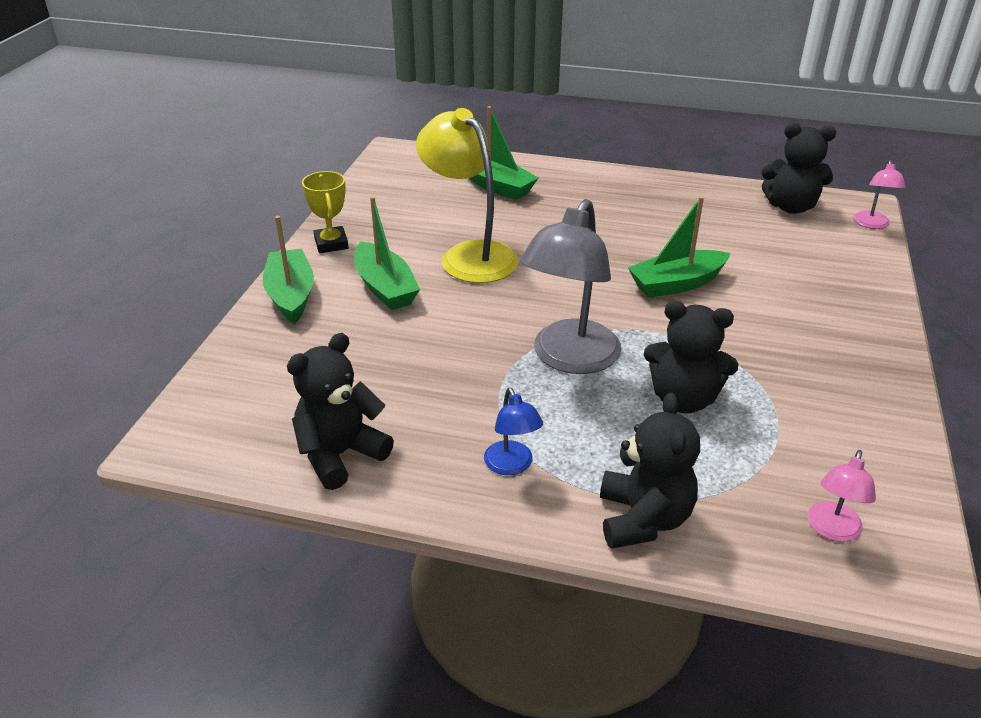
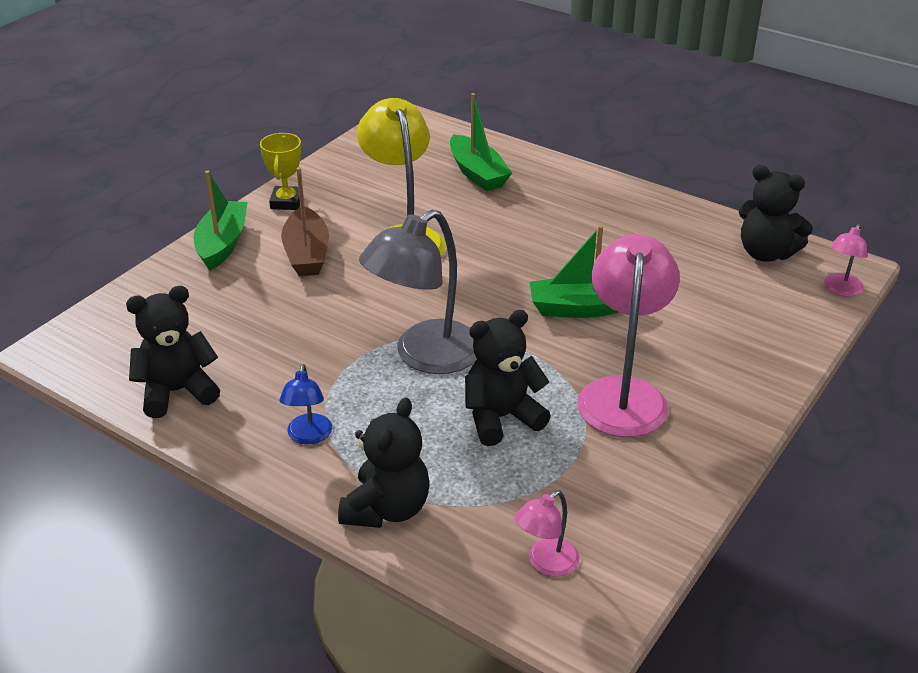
camera: 20 degrees right, 0 degrees up
(385, 287) = (307, 254): green boat -> brown boat
(683, 399) = (501, 417): black teddy bear -> black teddy bear turned 120 degrees clockwise
(772, 350) = (623, 393): none -> pink lamp

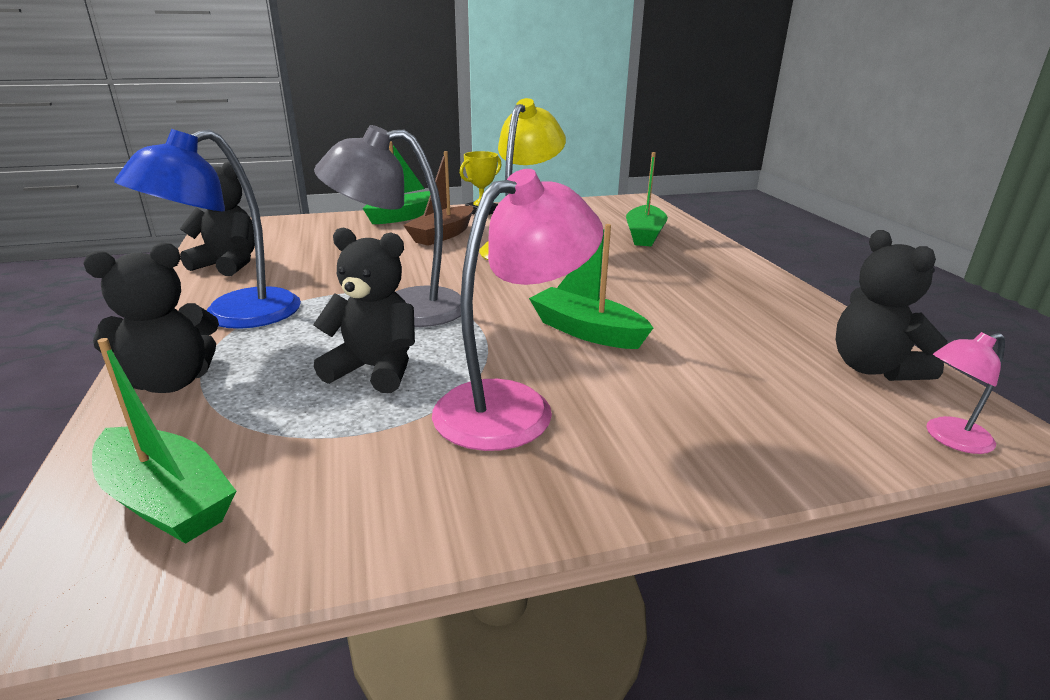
camera: 40 degrees right, 10 degrees down
(308, 436) = (234, 316): blue lamp -> blue lamp, size x2.06
(546, 563) = (166, 500): pink lamp -> green boat

